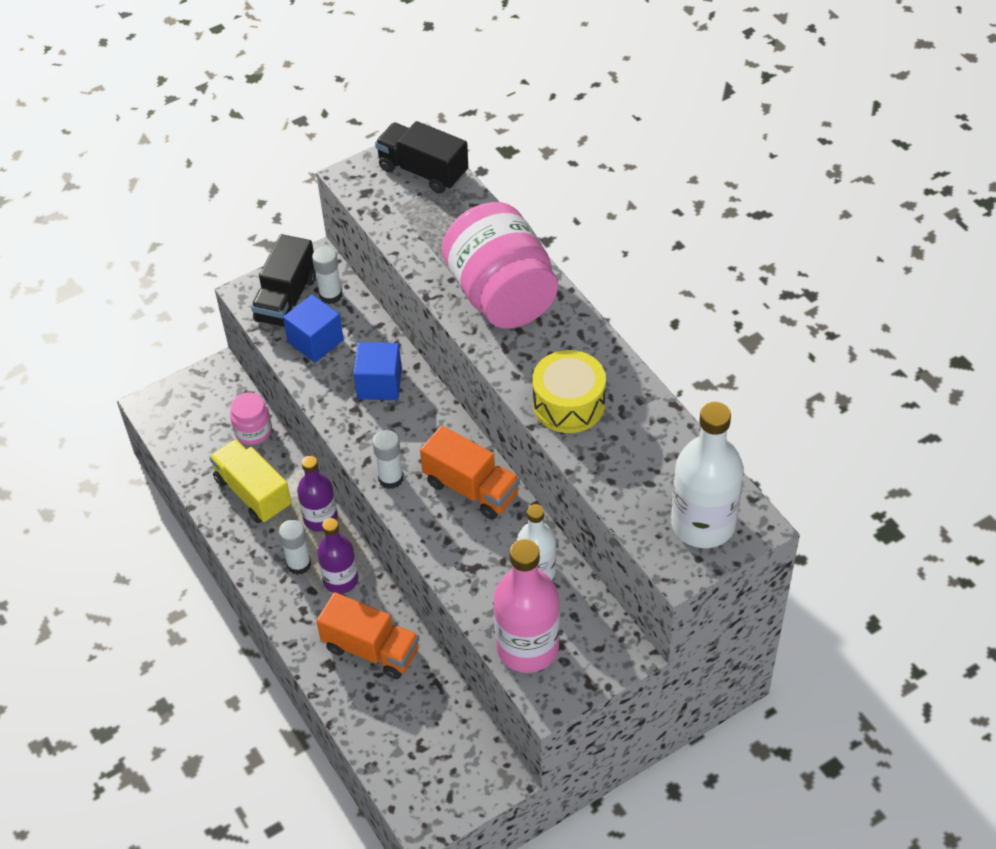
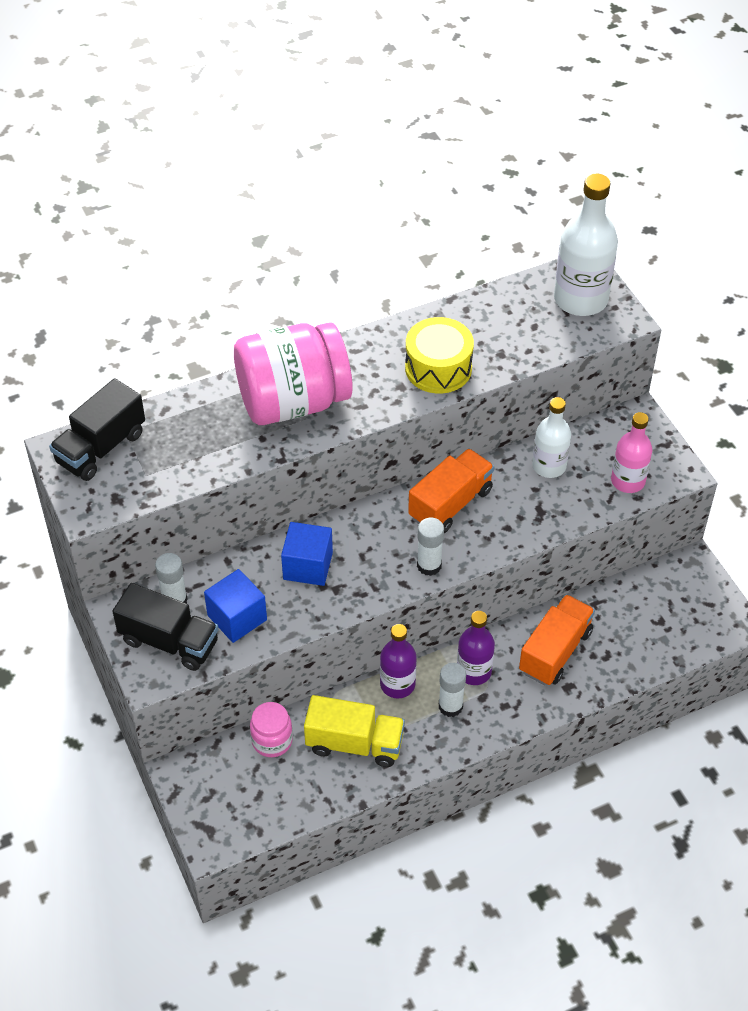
camera: 85 degrees left, 0 degrees up
(253, 493) = (354, 743): yellow truck -> yellow truck turned 135 degrees counterclockwise
(527, 647) = (628, 481): pink bottle -> pink bottle, size x0.62

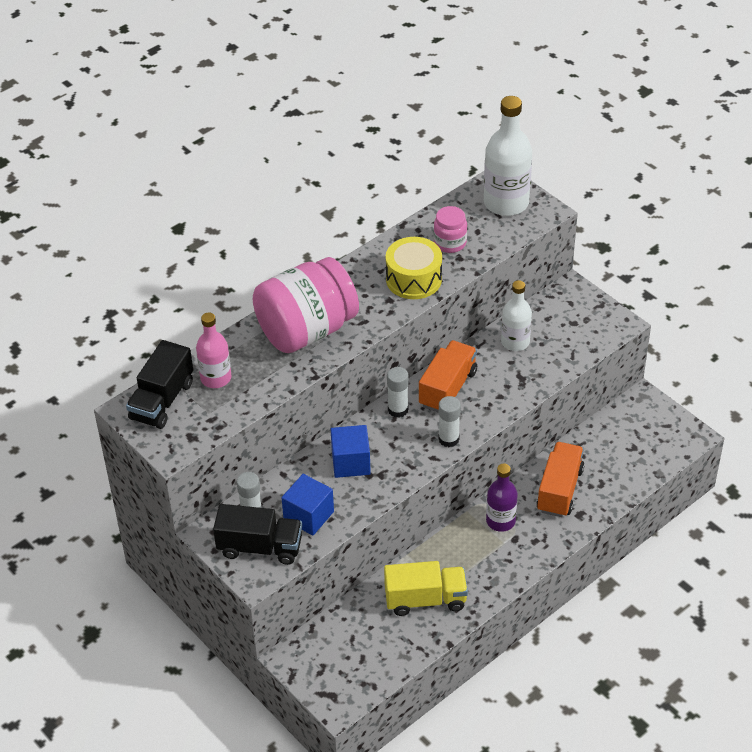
camera: 15 degrees left, 5 degrees down
(272, 740) = (357, 614): pink jar -> pink jar (450, 243)
(397, 684) = (443, 546): purple bottle -> none
(450, 706) = (492, 552): white glue stick -> white glue stick (398, 410)
(628, 481) = (581, 339): pink bottle -> pink bottle (216, 378)

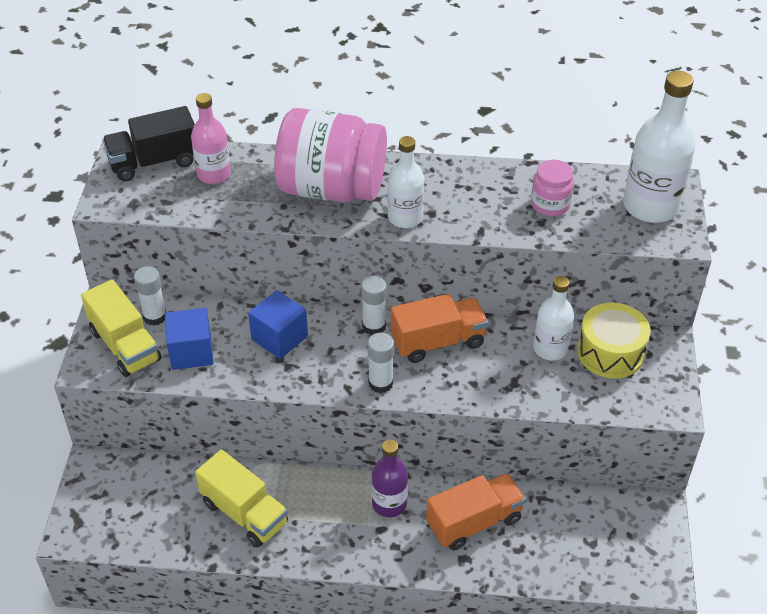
camera: 45 degrees right, 0 degrees up
(260, 547) = (125, 346): black truck -> yellow truck
(378, 314) = (405, 218): none -> white bottle
(413, 279) = (475, 211): yellow drum -> yellow drum (610, 352)

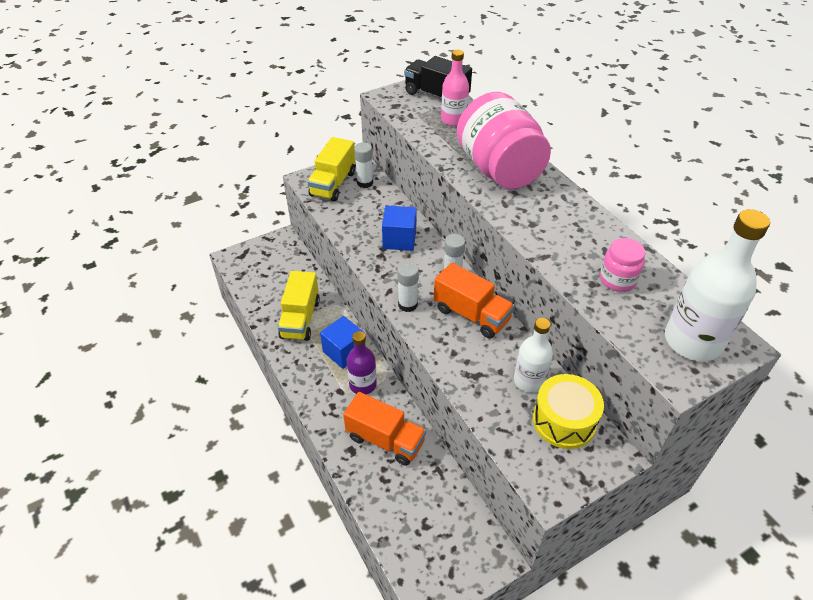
camera: 55 degrees right, 0 degrees up
(191, 352) = (353, 210): blue cube -> blue cube (344, 351)
(405, 218) = (513, 214): white bottle -> none

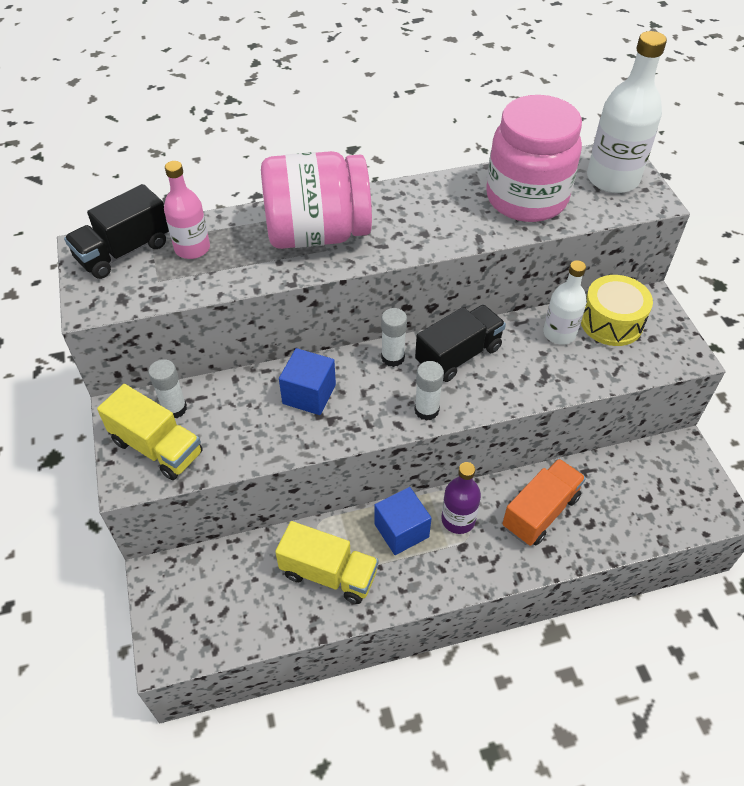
camera: 75 degrees left, 5 degrees up
(471, 314) = (458, 355): orange truck -> black truck
(617, 280) = (526, 198): pink jar -> pink jar, size x2.16

